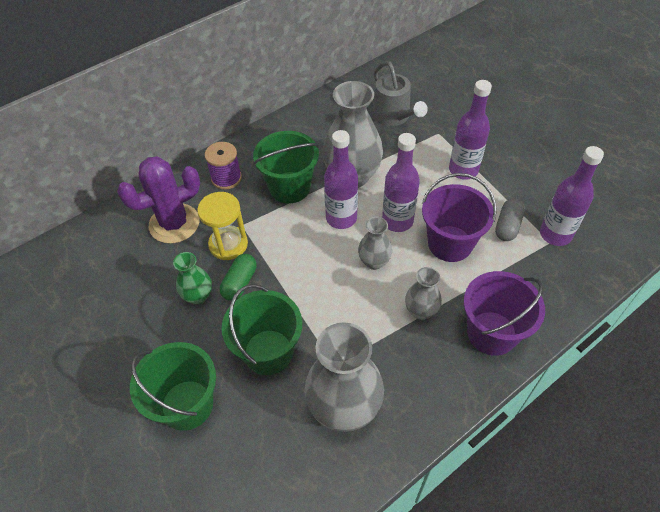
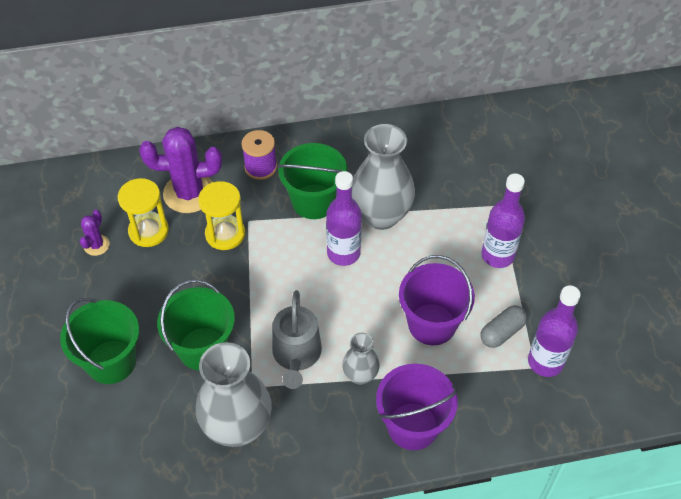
camera: 25 degrees right, 0 degrees up
(110, 304) = (96, 245): none -> purple cactus
(155, 271) = (148, 231): none -> yellow hourglass
(198, 296) = (172, 271): green vase -> none
(240, 283) = (214, 275): green capsule -> none
(374, 262) = (347, 309): grey vase -> none
(393, 116) = (464, 168): grey watering can -> grey watering can (296, 355)
(397, 221) = (395, 279): purple bottle -> none

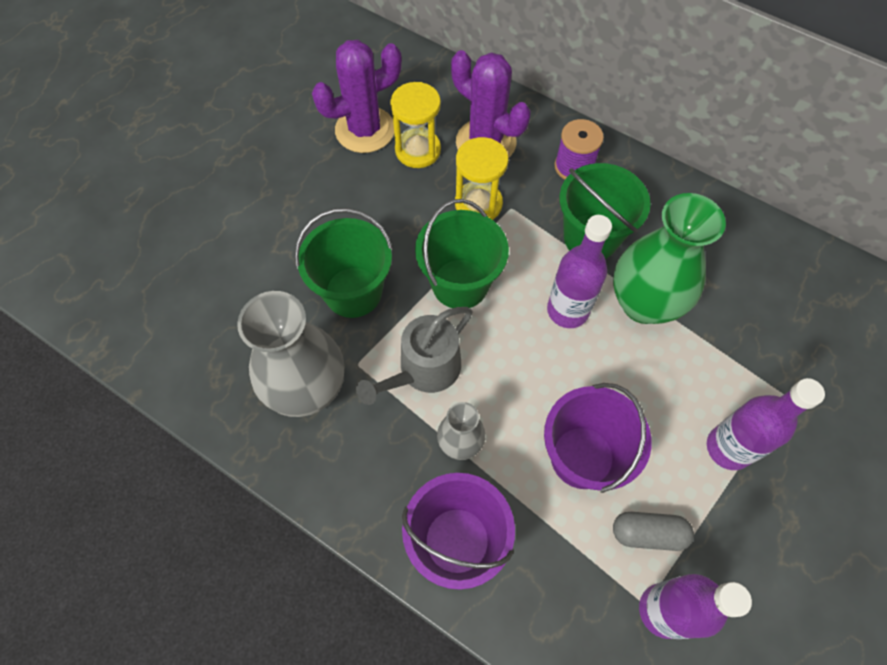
camera: 45 degrees right, 10 degrees up
(96, 245) = (365, 130): purple cactus -> purple cactus, size x2.09
(111, 362) = (273, 240): green bucket -> green bucket (460, 284)
(381, 215) = (644, 303): grey vase -> green vase

